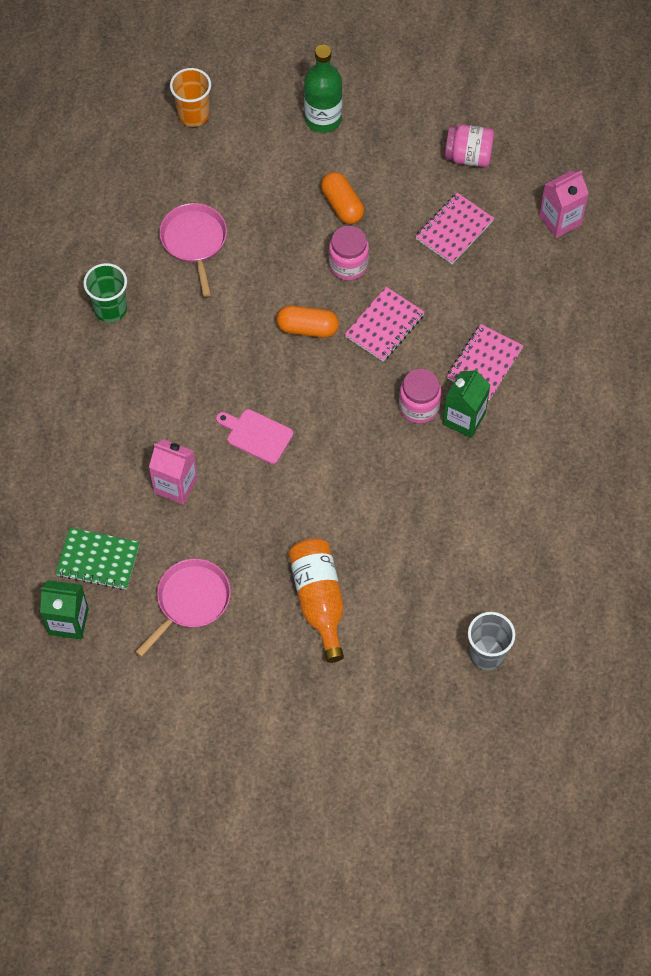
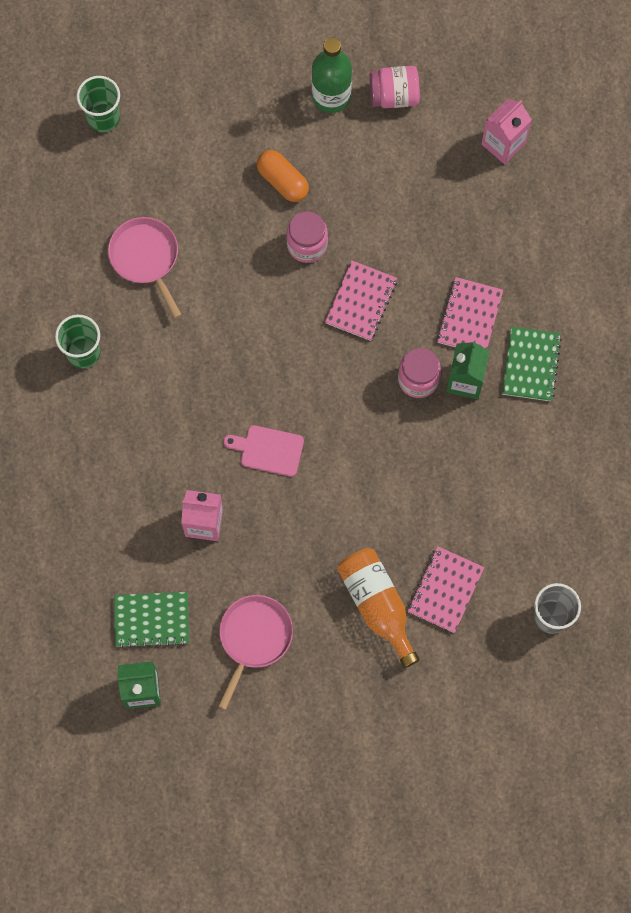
camera: 15 degrees left, 10 degrees up
(193, 115) = (103, 118): orange cup -> green cup
(307, 328) = (286, 324): orange capsule -> none
(323, 119) = (236, 90): green bottle -> green bottle (331, 96)
(454, 230) = (401, 180): pink notebook -> pink notebook (445, 590)
(532, 419) = (531, 365): none -> green notebook

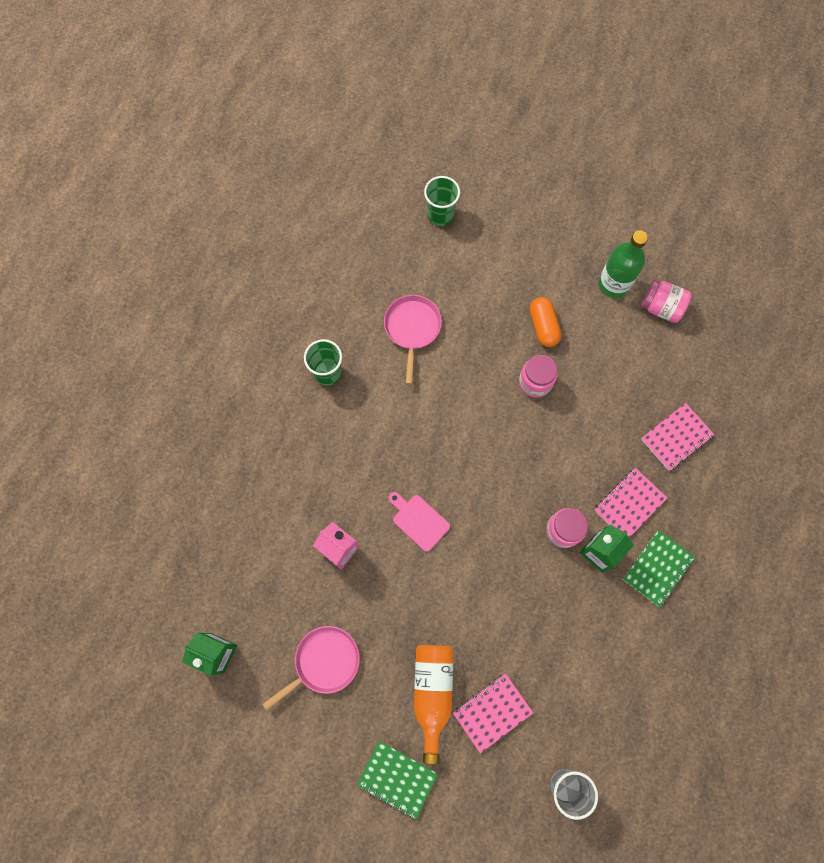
camera: 30 degrees right, 0 degrees up
(152, 620) = (257, 602): green notebook -> green notebook (397, 778)
(361, 302) = (552, 447): pink notebook -> pink notebook (676, 437)
(503, 144) = (726, 386): pink carton -> none

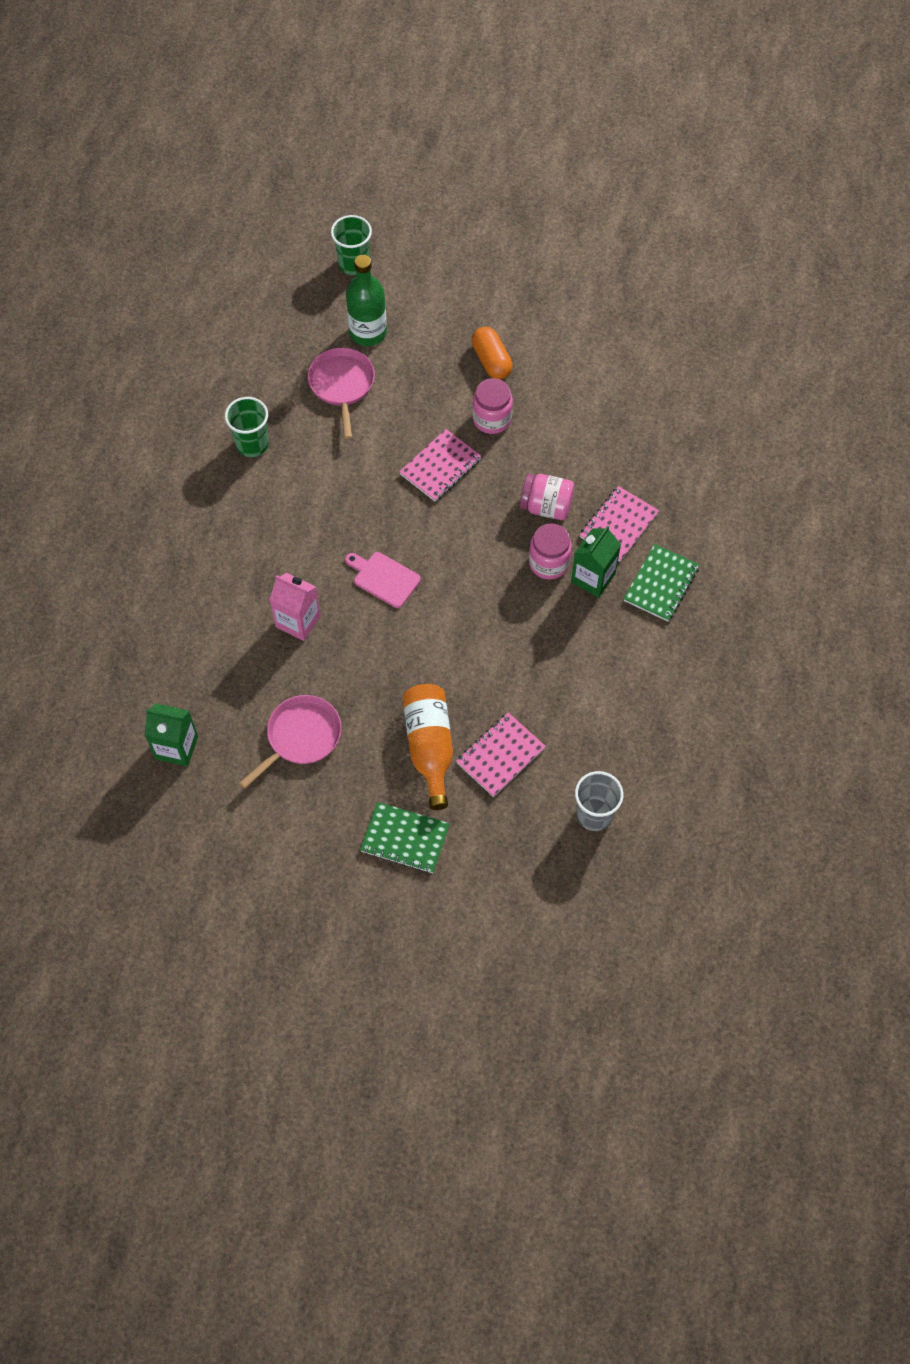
camera: 10 degrees left, 10 degrees down
(613, 284) = (564, 306): green bottle -> green bottle (368, 332)
(661, 307) = (621, 323): pink jar -> pink jar (546, 506)
(676, 437) = (660, 451): pink notebook -> pink notebook (440, 467)

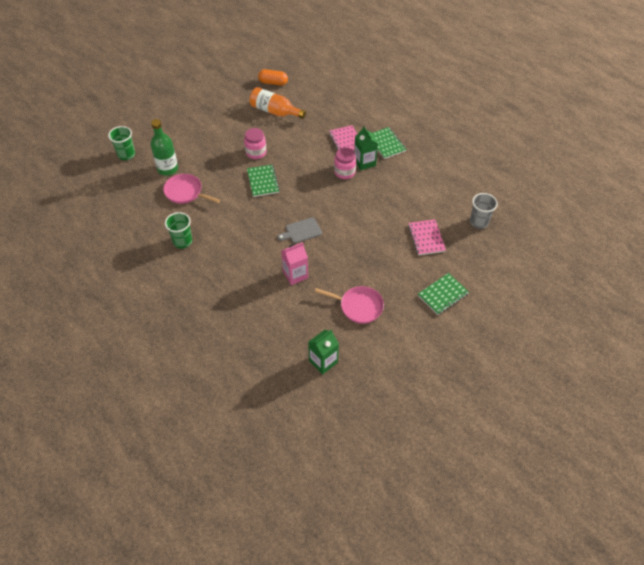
camera: 55 degrees left, 10 degrees down
(301, 737) = (358, 306): pink pan -> pink pan turned 120 degrees clockwise
(384, 578) = (301, 231): pink cutting board -> grey cutting board
(429, 747) = (402, 261): orange bottle -> orange bottle (275, 111)
(440, 467) = (263, 181): pink notebook -> green notebook
(491, 361) = (227, 137): orange capsule -> orange capsule (273, 83)
(546, 506) = (316, 158): pink jar -> none

